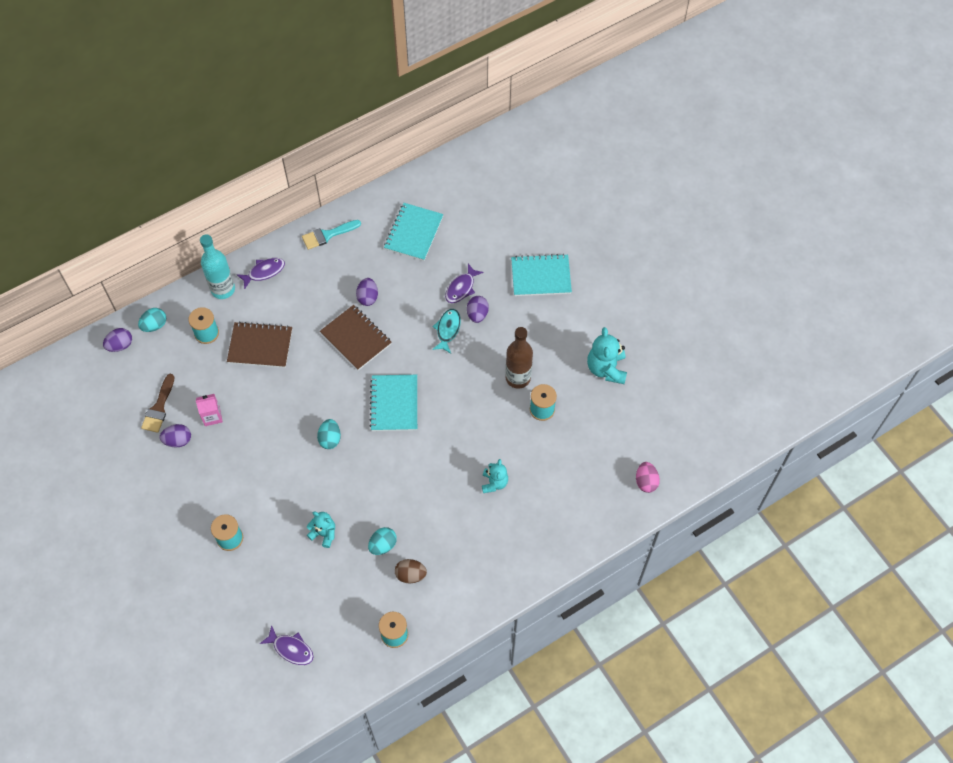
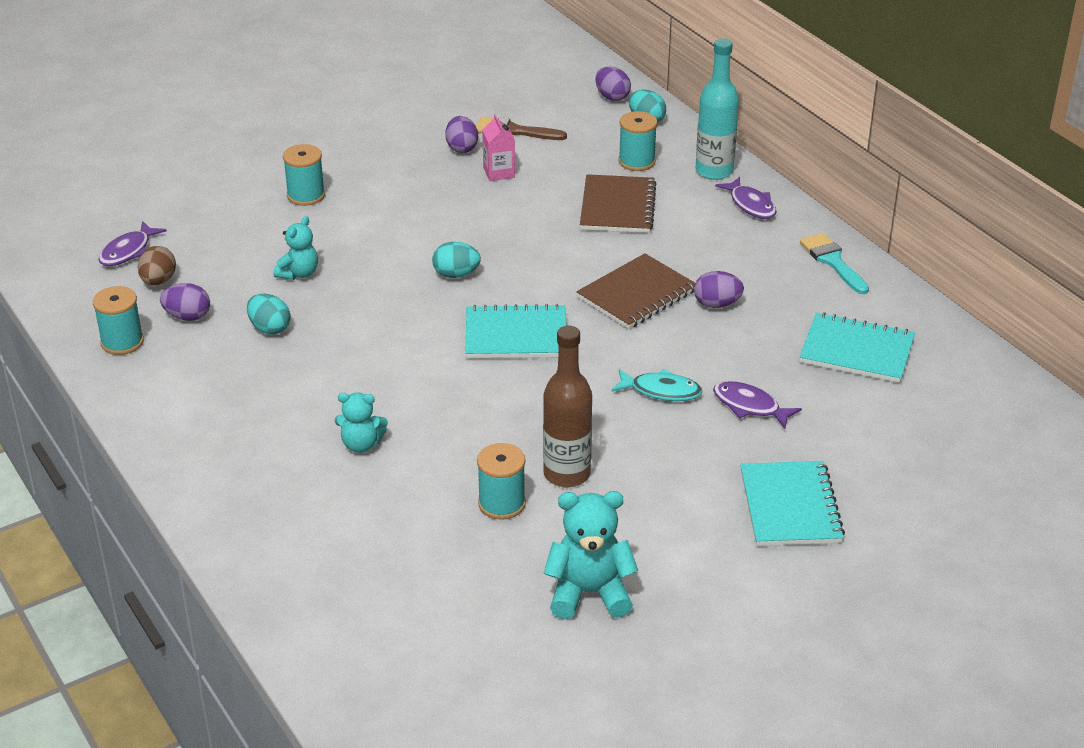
camera: 90 degrees right, 25 degrees down
(410, 575) = (214, 356): brown egg -> brown egg (158, 281)
(477, 314) = (696, 425): purple egg -> purple egg (187, 316)
(646, 481) = (340, 641): pink egg -> none

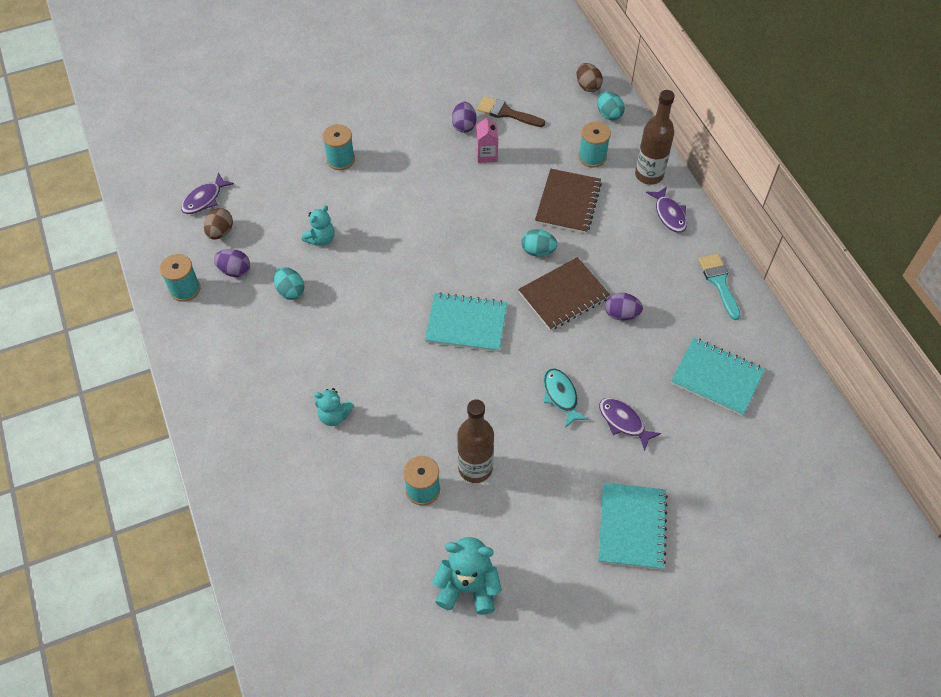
camera: 10 degrees right, 20 degrees up
(456, 274) = (434, 256): turquoise egg -> turquoise egg (538, 251)
(612, 97) = (587, 86): purple egg -> brown egg
(661, 391) = (561, 396): turquoise fish -> turquoise fish turned 135 degrees counterclockwise
(714, 171) = (649, 175): turquoise bottle -> brown bottle

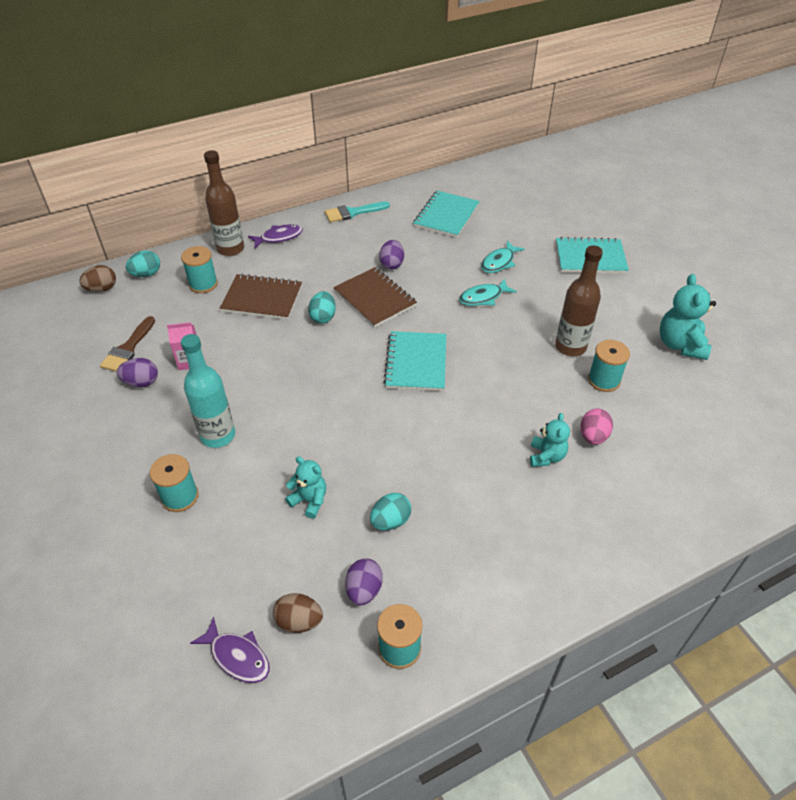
camera: 95 degrees left, 10 degrees down
(350, 461) = (593, 436): none -> pink egg
(397, 178) = (218, 435): none -> turquoise bottle
(624, 422) = (499, 262): purple fish -> turquoise fish

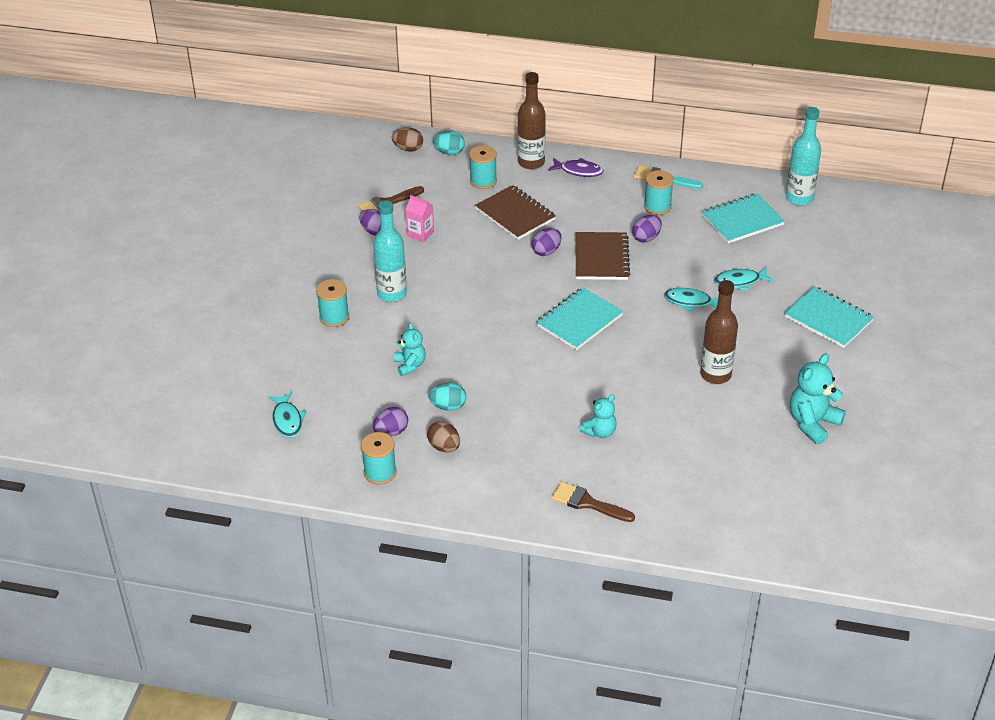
camera: 40 degrees right, 5 degrees down
(237, 656) = (287, 420): purple fish -> turquoise fish
(299, 621) = (337, 424): brown egg -> brown egg (444, 447)
(323, 317) = (546, 251): turquoise egg -> purple egg
(465, 181) = (799, 198): none -> turquoise bottle
(593, 436) = (651, 440): pink egg -> none
(604, 380) = (711, 411): turquoise spool -> turquoise spool (657, 206)
(616, 535) = (588, 503): none -> brown brush

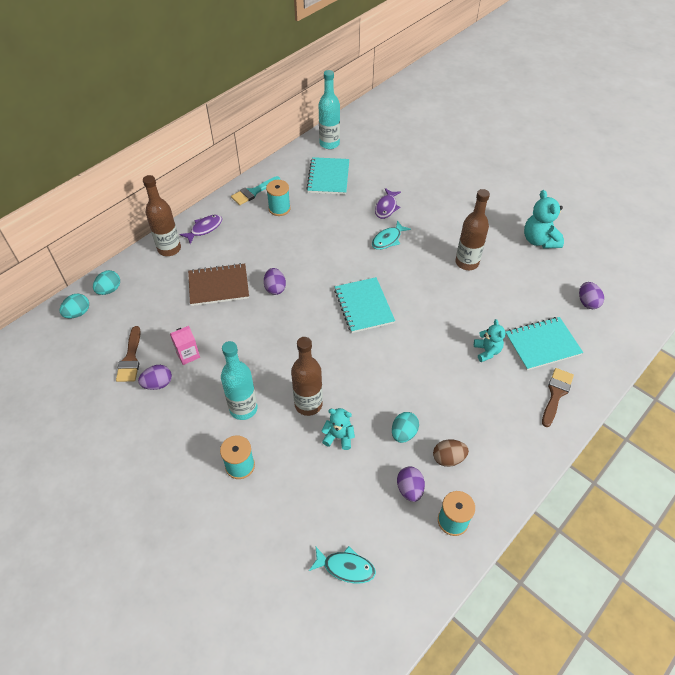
camera: 60 degrees left, 10 degrees up
(408, 149) = (78, 313): brown egg -> turquoise egg
(429, 331) = (308, 404): none -> brown bottle
(483, 181) = (163, 286): turquoise spool -> none
(588, 503) = (556, 394): brown brush -> brown brush turned 150 degrees clockwise
(601, 258) = (307, 262): brown notebook -> none
(646, 238) = (306, 229): purple egg -> purple egg (587, 302)
(740, 282) = (386, 207): turquoise fish -> purple fish
(828, 319) = (450, 187): turquoise notebook -> turquoise notebook (542, 344)

